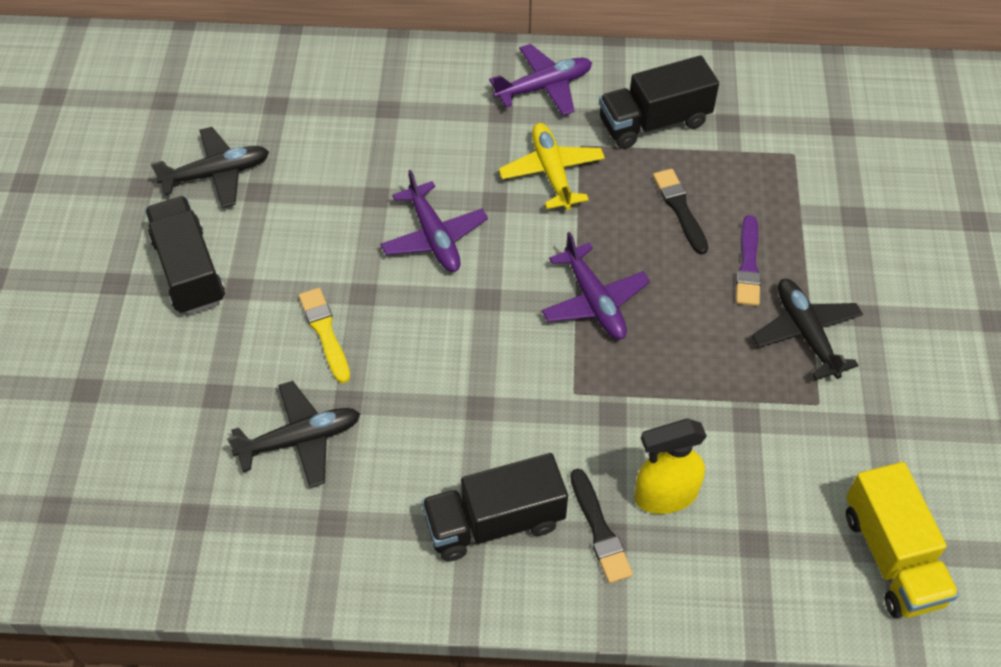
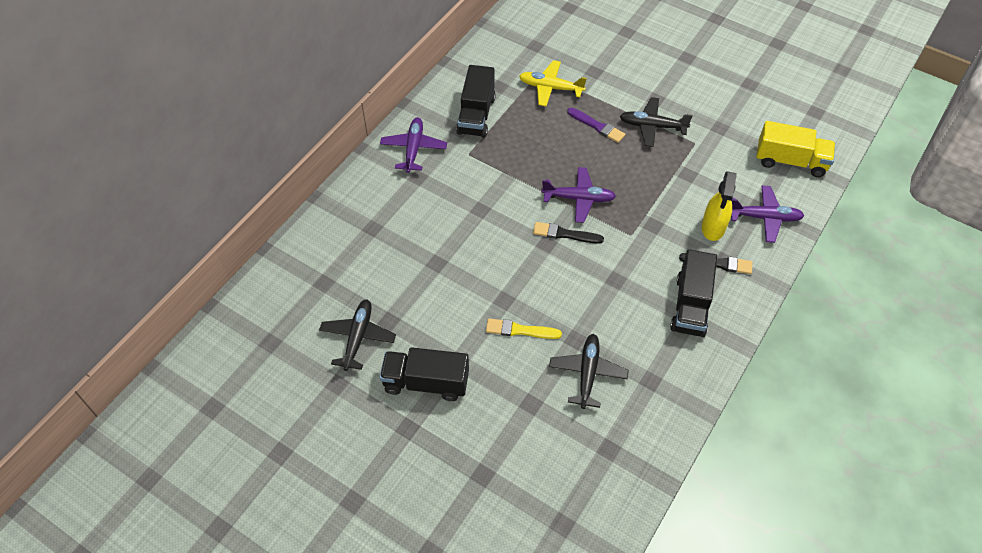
camera: 60 degrees left, 0 degrees up
(434, 237) = (486, 248): purple plane -> purple plane (765, 217)
(551, 172) = (478, 175): yellow plane -> yellow plane (550, 88)
(680, 209) = (543, 134): black brush -> black brush (565, 234)

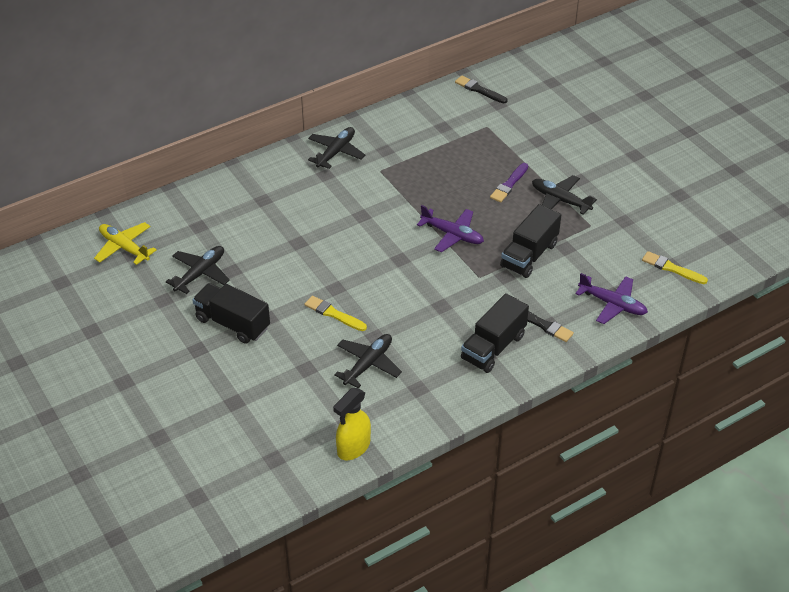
camera: 25 degrees right, 10 degrees down
(413, 148) = (336, 152): purple plane -> black plane
(476, 115) = (407, 143): black truck -> black truck (529, 255)
(550, 88) = (488, 141): yellow plane -> yellow plane (124, 247)
(565, 234) = (421, 257): black brush -> black brush (479, 90)
(597, 126) = (509, 184): purple brush -> purple brush turned 60 degrees clockwise
(713, 227) = (558, 296): yellow spray bottle -> yellow spray bottle (353, 448)
(790, 161) = (672, 268): yellow truck -> yellow brush

